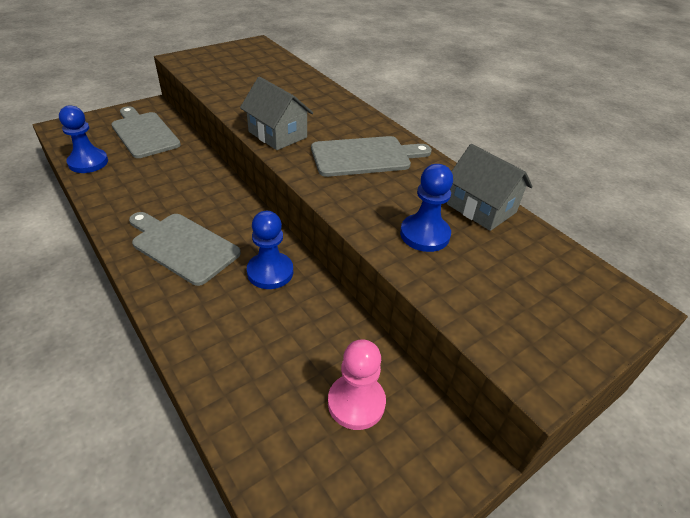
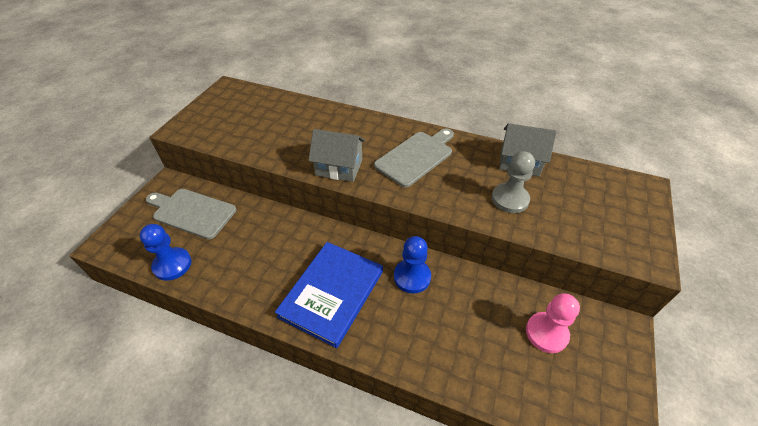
camera: 30 degrees left, 5 degrees up
(182, 246) = (332, 294): grey cutting board -> blue book
(424, 234) = (510, 199): blue pawn -> grey pawn

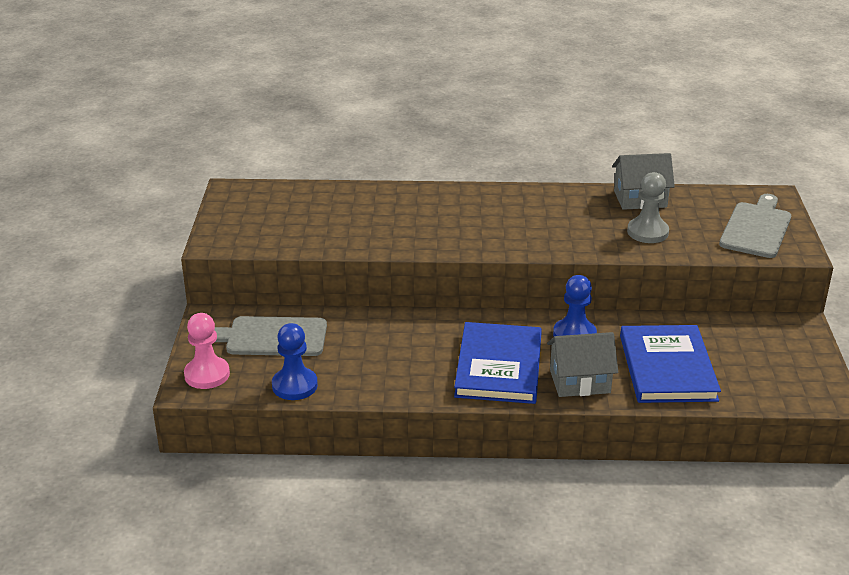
camera: 20 degrees left, 15 degrees down
(339, 167) = (446, 241): grey house -> grey house (579, 381)
(416, 157) = (526, 215): grey cutting board -> grey cutting board (756, 228)
(474, 342) = (667, 368): none -> blue book
(546, 333) = (731, 345): pink pawn -> pink pawn (207, 374)

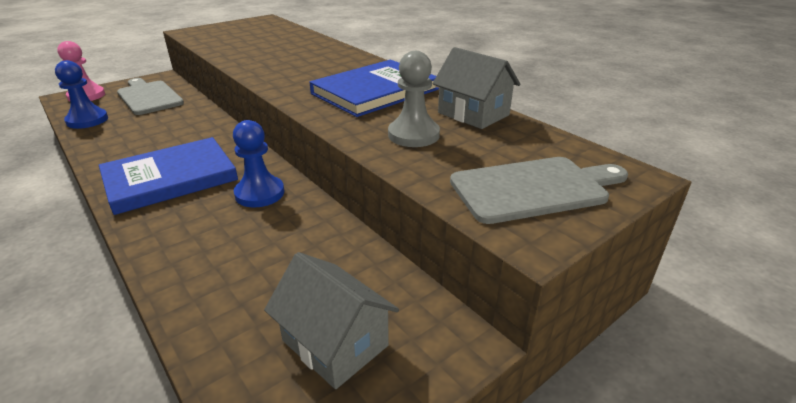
camera: 50 degrees right, 0 degrees up
(579, 381) = (173, 224): grey house -> grey house (335, 343)
(667, 368) = (245, 268): blue book -> blue book (375, 91)

